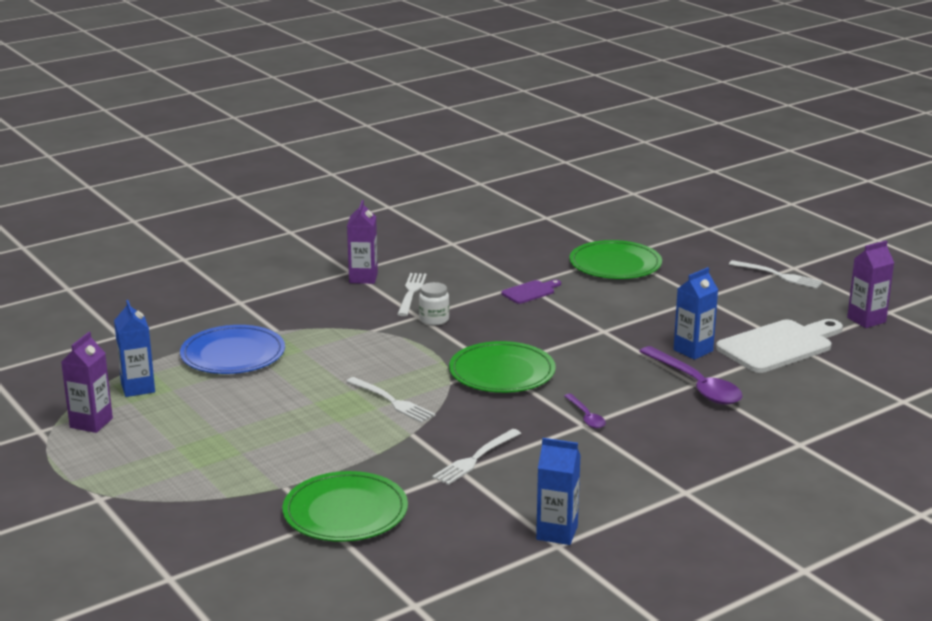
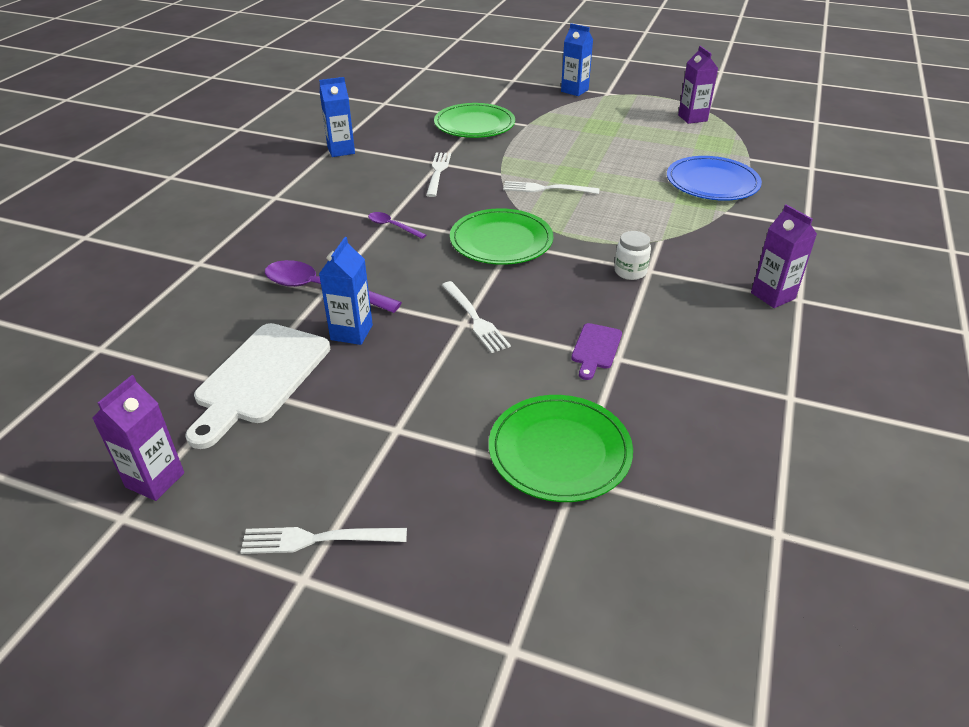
camera: 145 degrees right, 15 degrees up
(138, 388) = (715, 142): blue carton -> blue carton (574, 91)
(411, 292) = (701, 296): white fork -> white fork (475, 319)

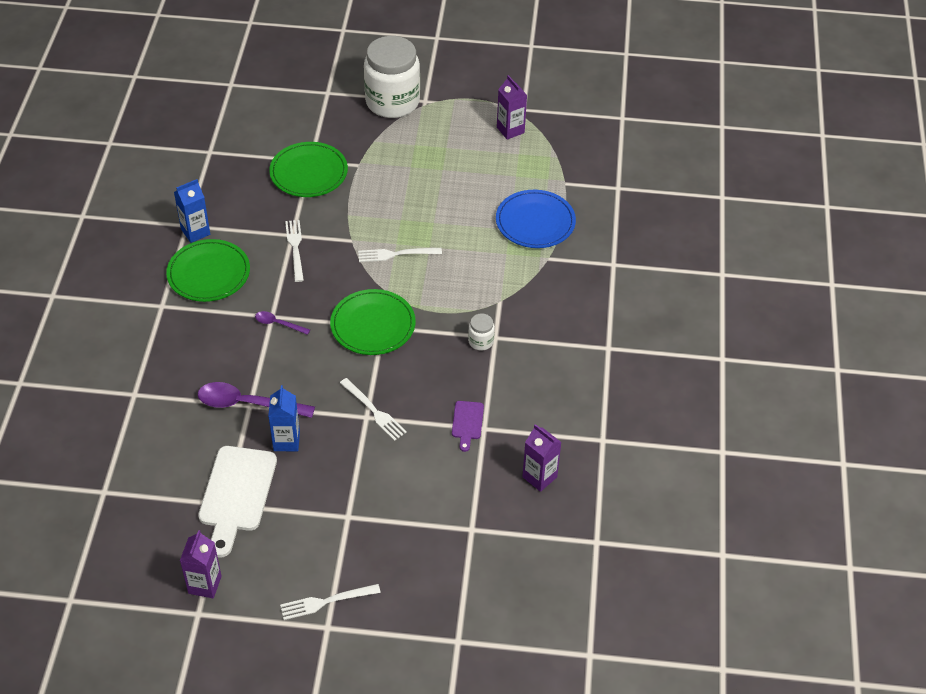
camera: 15 degrees left, 10 degrees up
(559, 451) = (458, 511): green plate -> green plate (208, 273)
(574, 91) = (392, 102): blue carton -> white jar
(773, 296) = (589, 347): purple carton -> purple carton (539, 477)

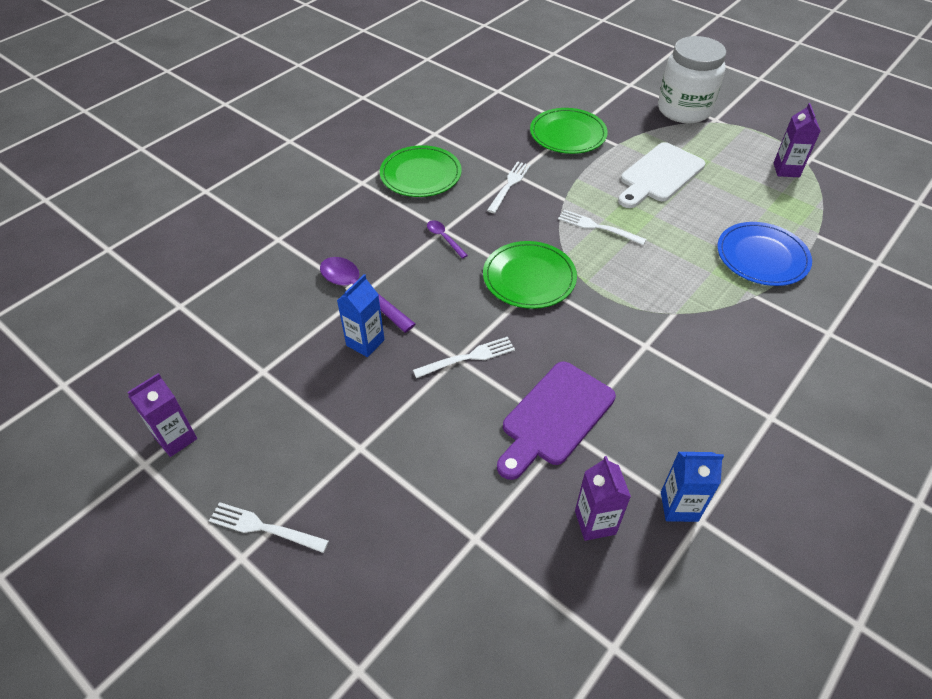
camera: 35 degrees right, 0 degrees up
(195, 232) = (437, 141): blue carton -> blue carton (679, 506)
(237, 494) = (280, 368): white cutting board -> white cutting board (659, 175)
(374, 411) = (469, 357): white fork -> white fork turned 105 degrees counterclockwise
(467, 423) = (555, 417): purple cutting board -> purple cutting board, size x2.02
(481, 341) = (627, 342): white jar -> none

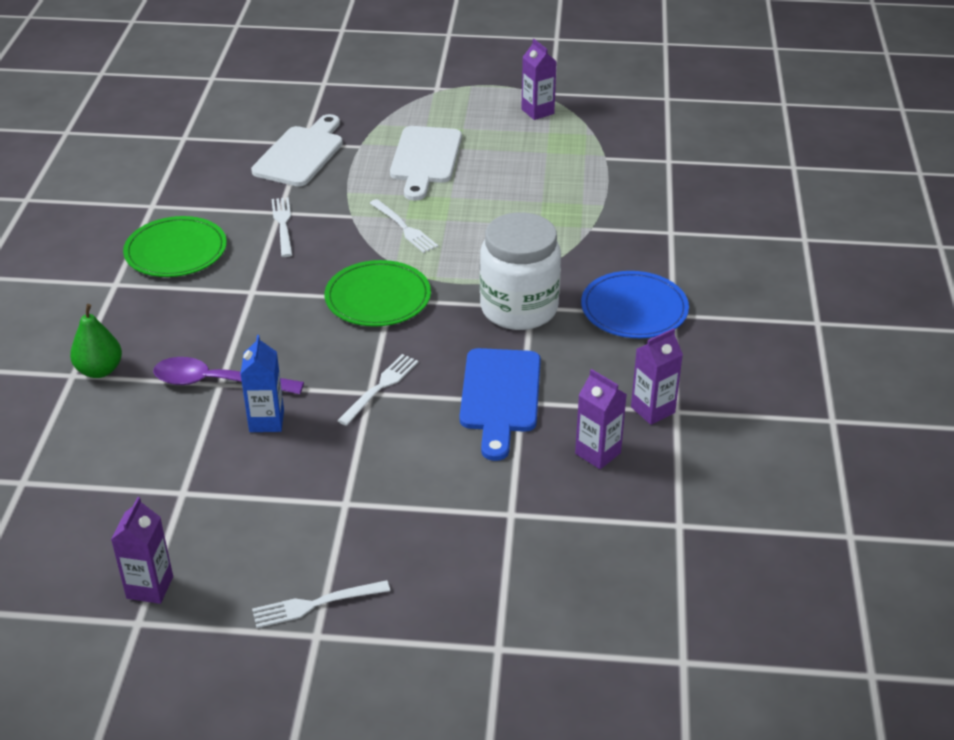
camera: 35 degrees left, 10 degrees down
(296, 244) = (100, 370): none -> green pear
(444, 238) = (260, 299): purple spoon -> none
(555, 417) = (500, 396): purple cutting board -> blue cutting board
(568, 134) = (301, 154): green plate -> white cutting board
(597, 227) = (405, 228): white fork -> white fork turned 120 degrees counterclockwise
(679, 506) = (652, 410): blue carton -> purple carton
(684, 110) = (399, 89): white jar -> white jar (519, 308)
(762, 257) = (573, 194): blue plate -> blue plate (634, 309)

